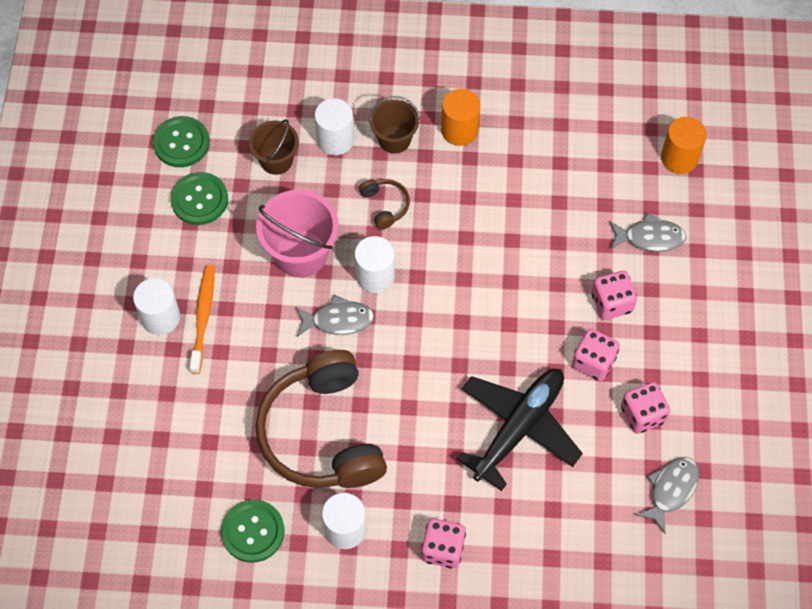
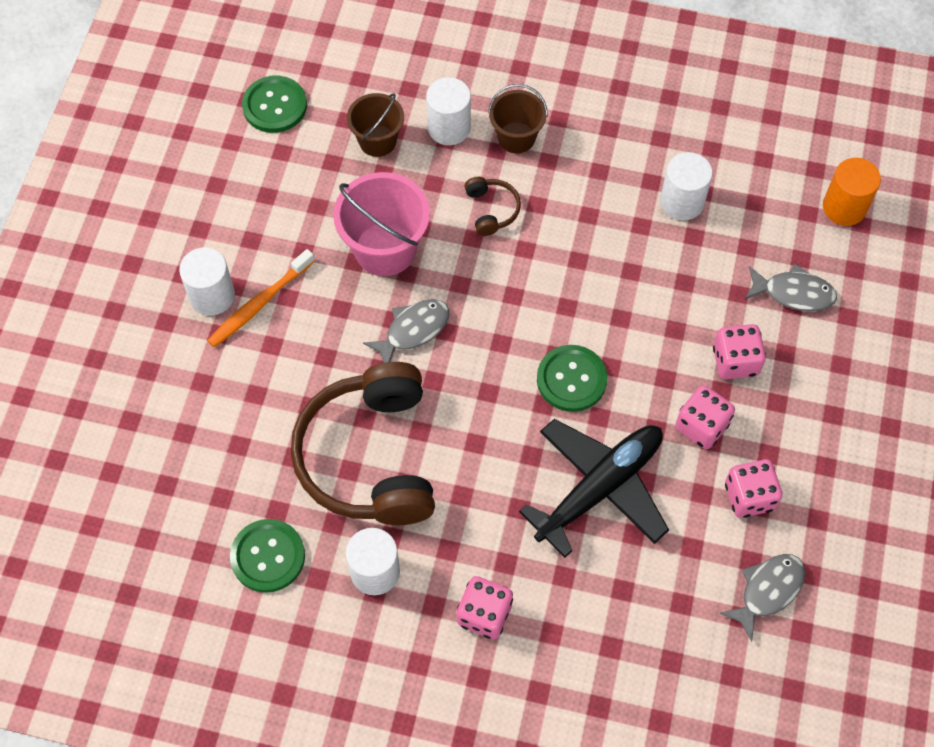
camera: 10 degrees right, 0 degrees up
(199, 200) = (282, 171): green button -> green button (571, 379)
(203, 317) = (260, 303): orange toothbrush -> orange toothbrush turned 150 degrees counterclockwise
(338, 320) = (413, 330): grey fish -> grey fish turned 45 degrees counterclockwise
(375, 276) = (465, 287): white cylinder -> white cylinder (682, 202)
(459, 130) = (593, 138): orange cylinder -> none

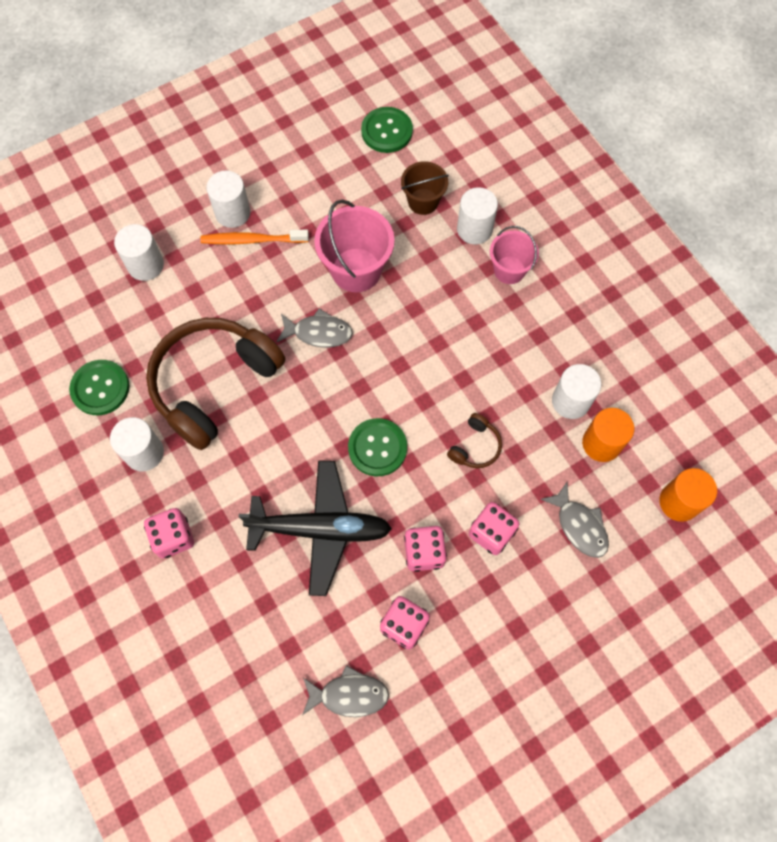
camera: 45 degrees right, 5 degrees up
(182, 413) = (145, 265): none -> white cylinder
(492, 210) = (445, 301): brown headphones -> brown headphones (475, 446)
(516, 137) = (509, 270): brown bucket -> pink bucket
(741, 214) = (601, 443): none -> orange cylinder

